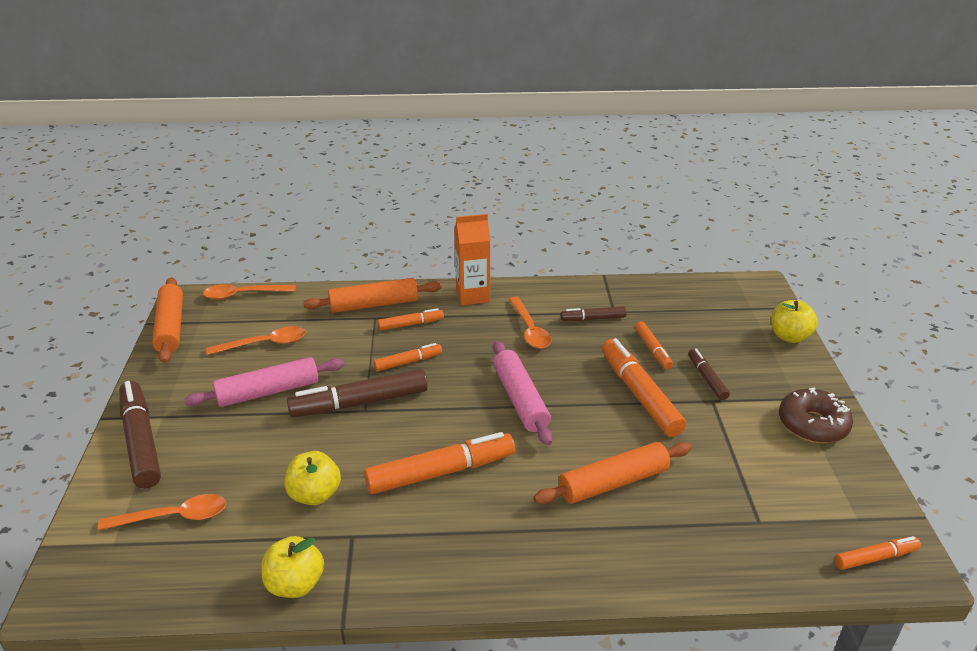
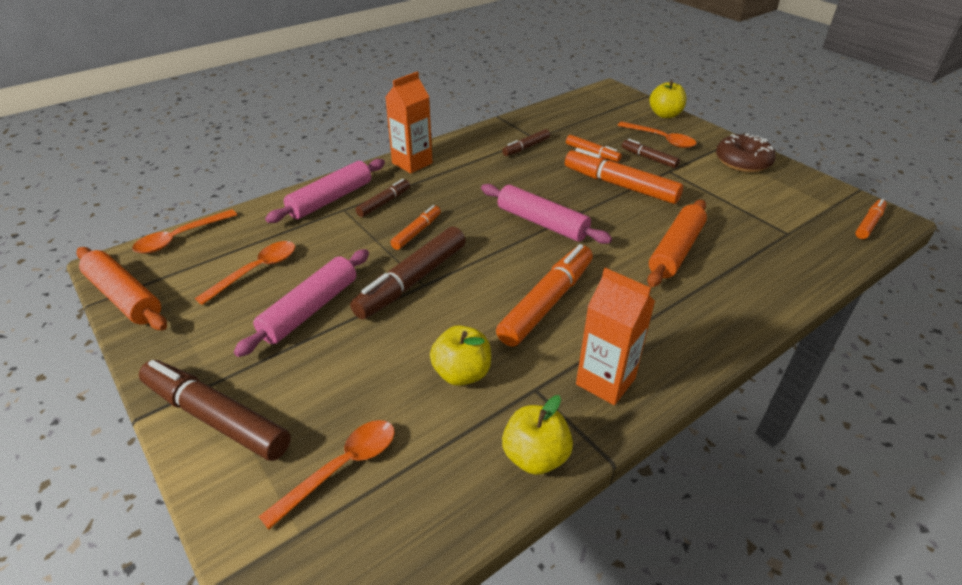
camera: 35 degrees left, 5 degrees up
(374, 304) = (331, 199): orange rolling pin -> pink rolling pin
(410, 560) = (605, 381): none -> orange carton
(411, 324) = (384, 203): orange marker -> brown marker
(530, 329) = (488, 171): orange spoon -> orange spoon (661, 139)

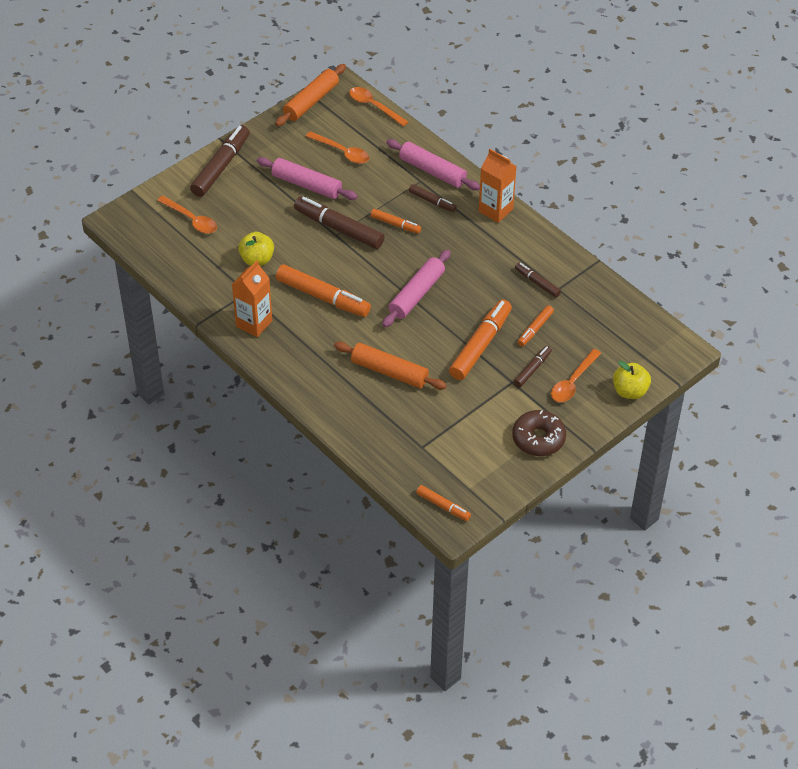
camera: 85 degrees right, 10 degrees up
(535, 456) = (200, 292): yellow apple -> none

